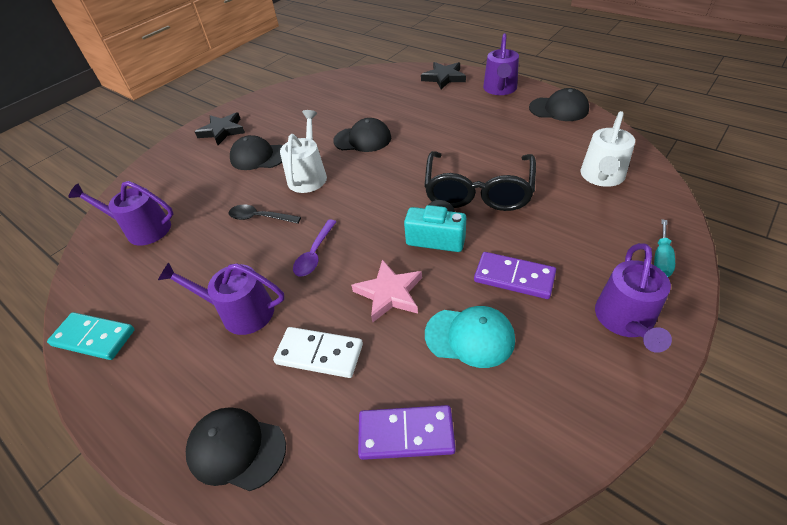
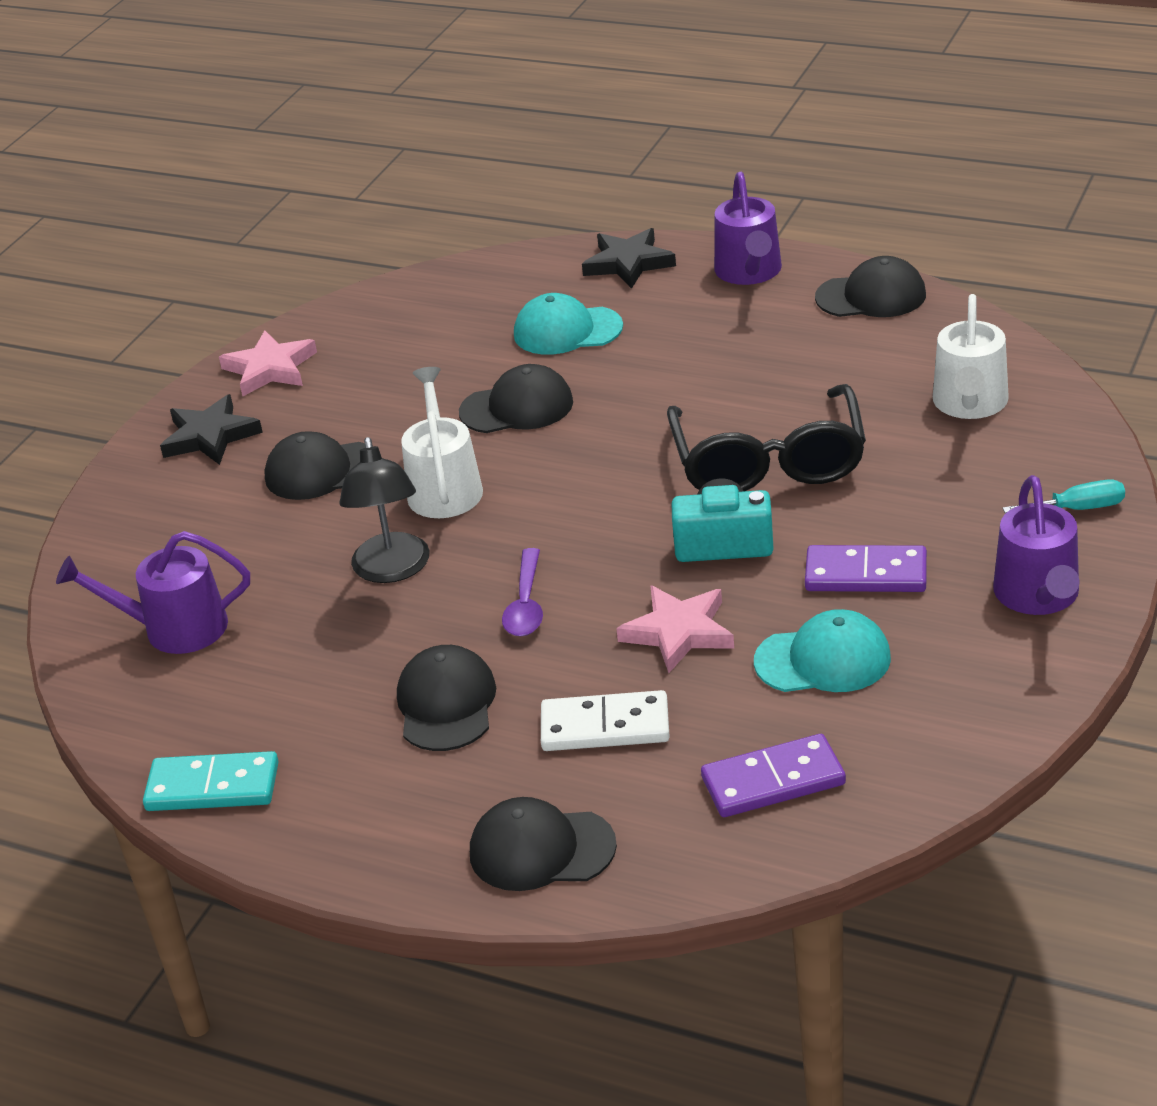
camera: 15 degrees left, 10 degrees down
(241, 312) = (446, 704): purple watering can -> black cap
(260, 217) = (392, 570): black spoon -> black lamp
(265, 104) = (270, 369): none -> pink star
(403, 105) = (567, 331): none -> turquoise cap
(661, 259) = (1078, 508): turquoise screwdriver -> turquoise screwdriver turned 105 degrees counterclockwise

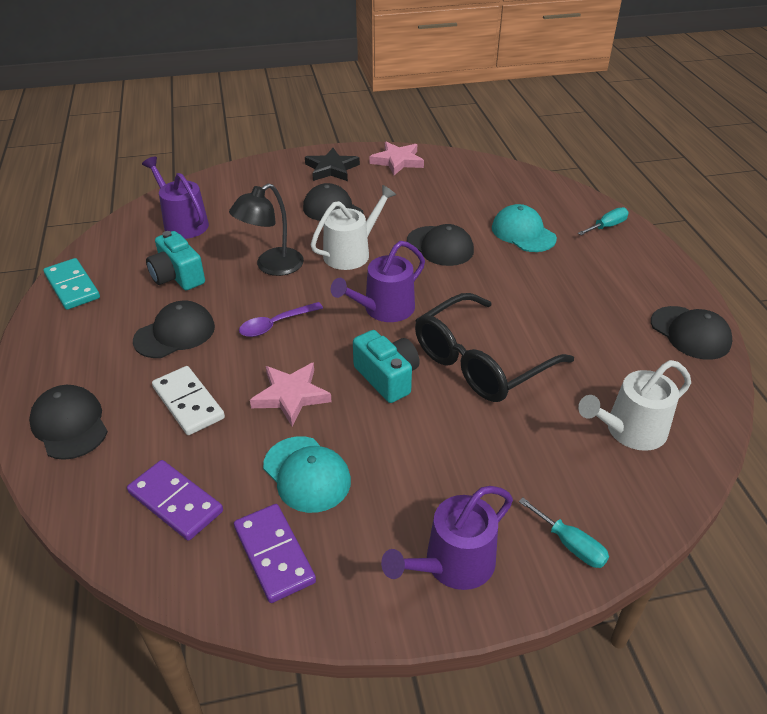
camera: 50 degrees right, 5 degrees up
(312, 668) = (177, 276): none -> turquoise camera
(628, 263) = (607, 226): black star -> turquoise screwdriver
(749, 272) = (653, 273): purple watering can -> purple watering can (384, 309)
(866, 574) = (406, 457): purple domino -> purple domino (274, 554)

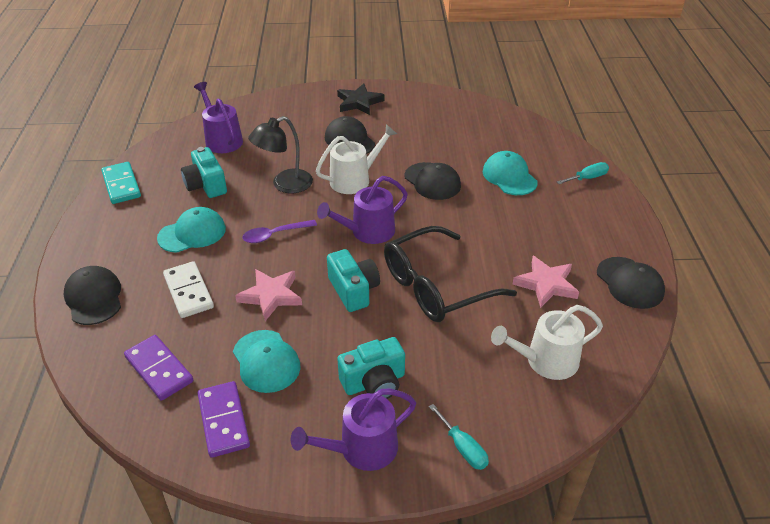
camera: 10 degrees right, 0 degrees up
(175, 333) = (192, 233): black cap -> turquoise cap
(397, 161) = (418, 100): pink star -> pink star (546, 284)
(443, 482) = (374, 382): none -> turquoise camera

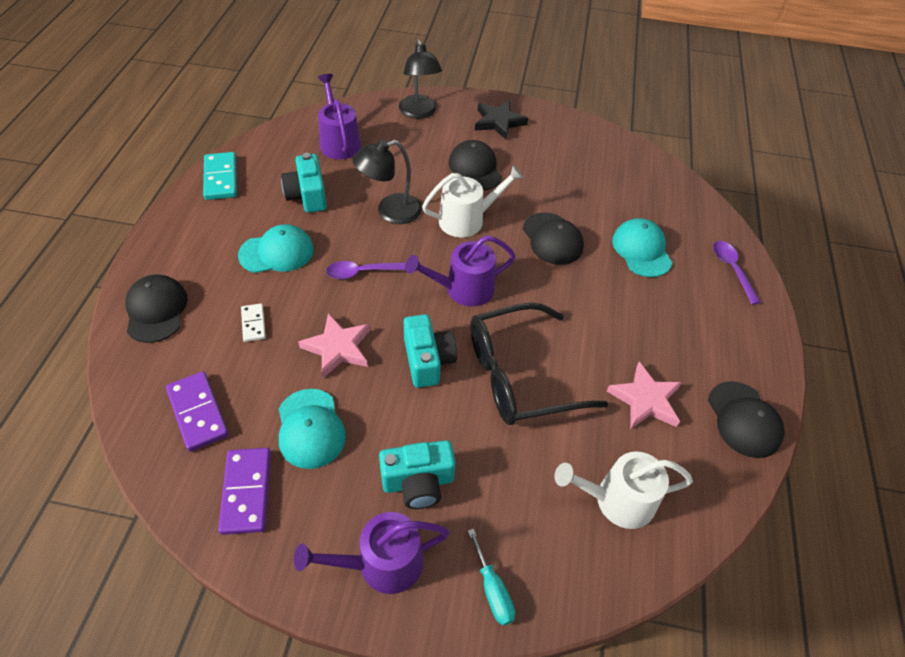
camera: 10 degrees right, 10 degrees up
(188, 292) = (253, 324): white domino -> white domino, size x0.58
(287, 106) = (419, 112): none -> black lamp
(587, 178) = (732, 270): turquoise screwdriver -> purple spoon

